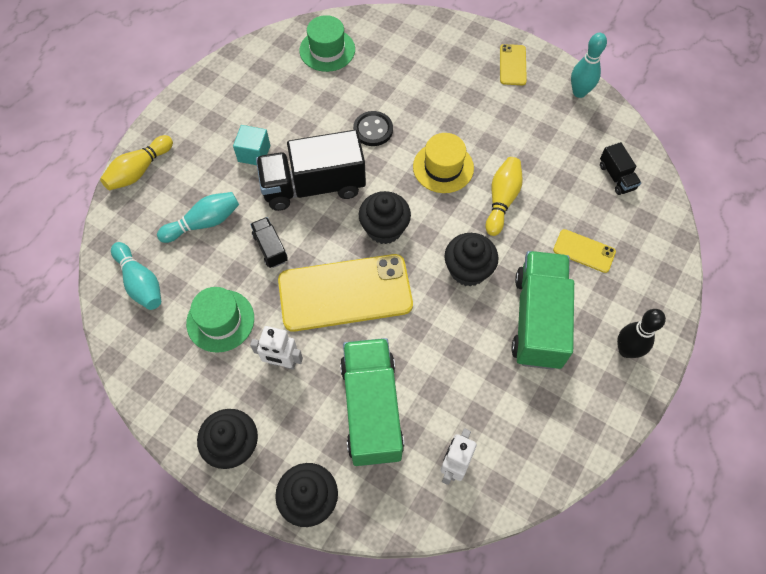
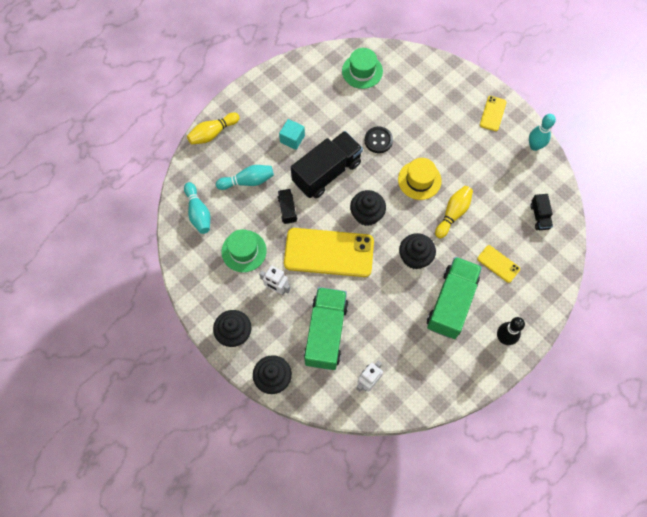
camera: 15 degrees right, 5 degrees up
(313, 186) = (327, 172): black truck -> black truck turned 135 degrees clockwise

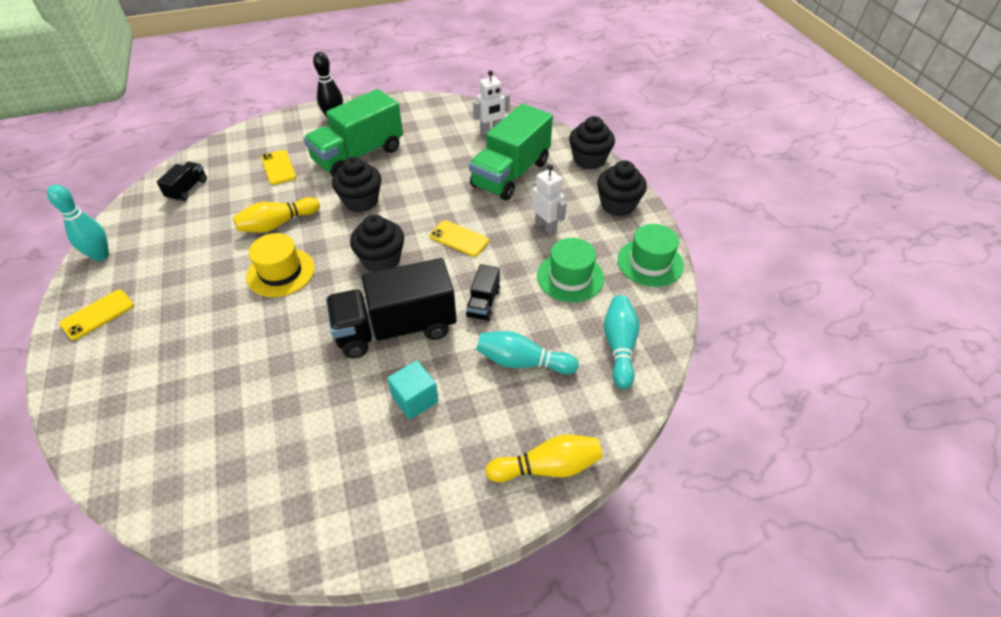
camera: 155 degrees left, 20 degrees down
(329, 252) = (459, 239): yellow phone -> yellow phone, size x0.46
(362, 71) = (209, 472): green hat -> green hat (650, 262)
(378, 140) = (287, 343): black button -> none

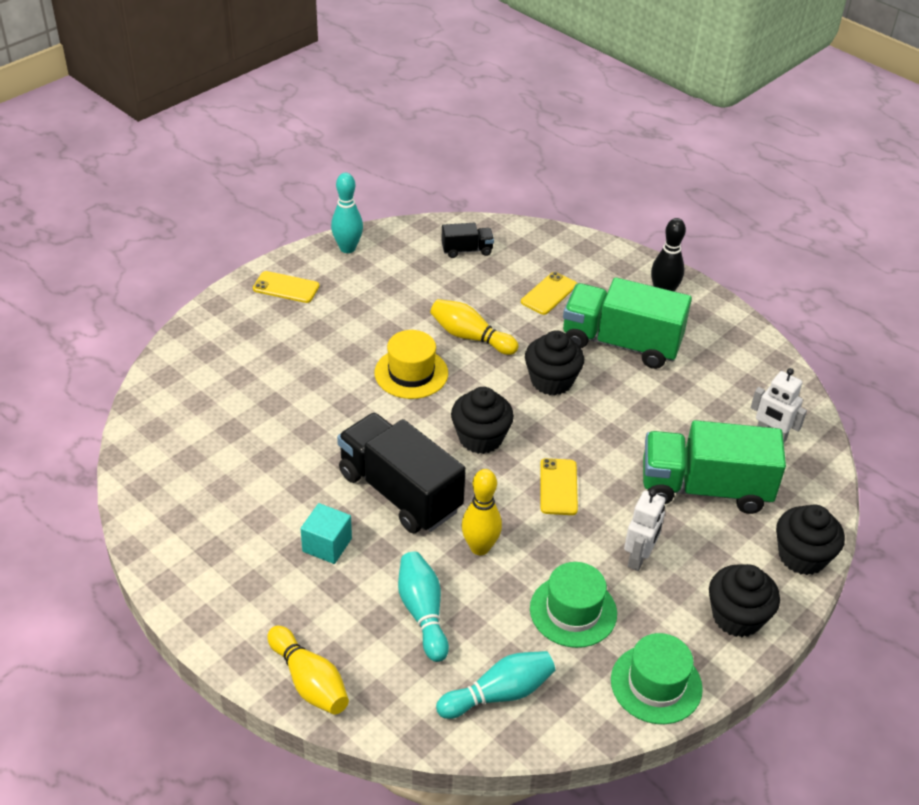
camera: 60 degrees right, 5 degrees down
(483, 303) = (480, 547): black truck -> yellow bowling pin

